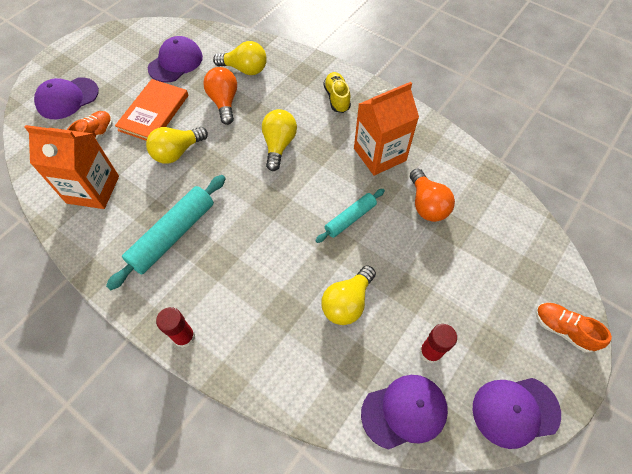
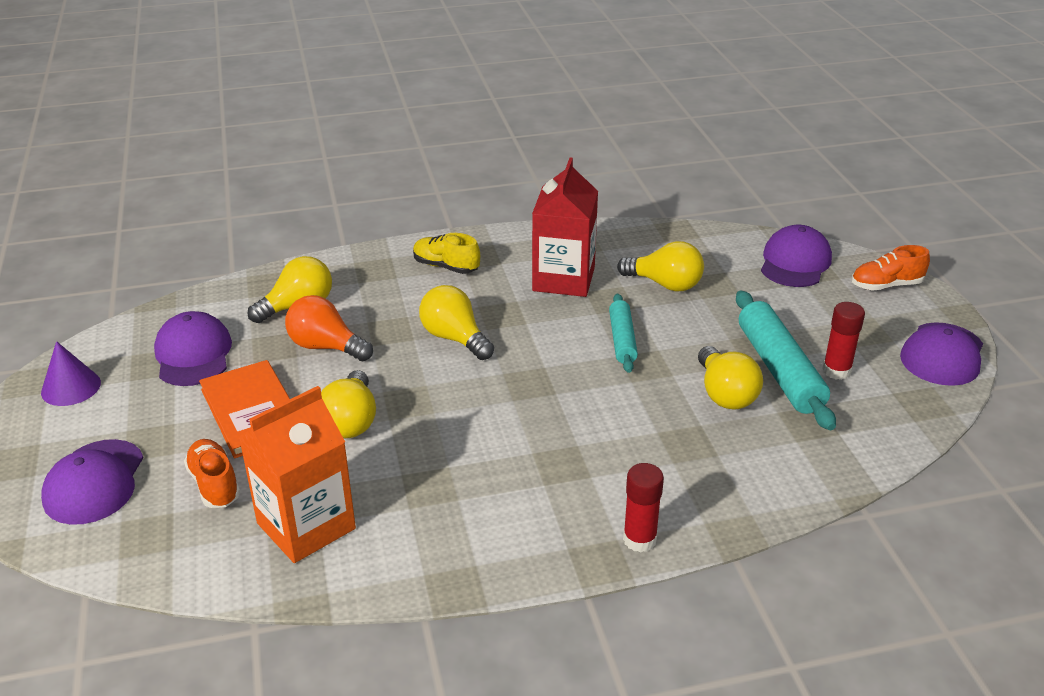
camera: 50 degrees left, 25 degrees down
(119, 43) = (71, 387): none -> purple cone
(173, 235) = (478, 483): turquoise rolling pin -> turquoise rolling pin (779, 369)
(379, 154) = (563, 279): orange carton -> red carton
(404, 411) = (885, 420): purple cap -> purple cap (795, 262)
(427, 204) = (665, 284): orange light bulb -> yellow light bulb

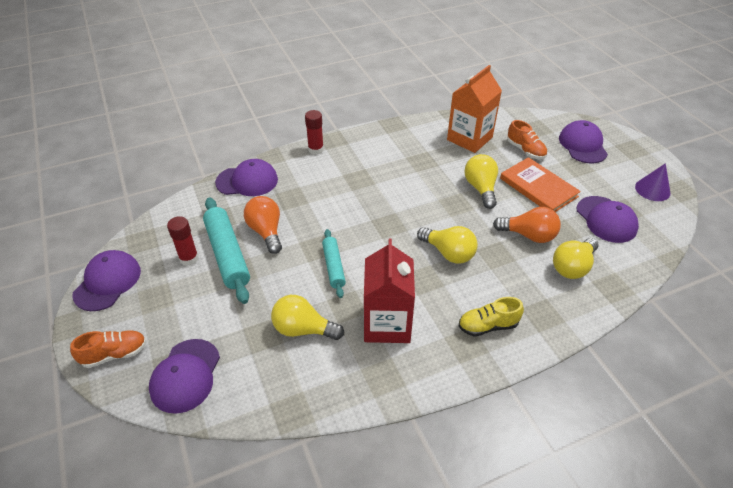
camera: 170 degrees right, 10 degrees up
(446, 266) = (488, 326): yellow shoe -> yellow shoe turned 150 degrees clockwise
(725, 394) = (266, 231): yellow light bulb -> orange light bulb
(774, 484) = (247, 181): none -> purple cap

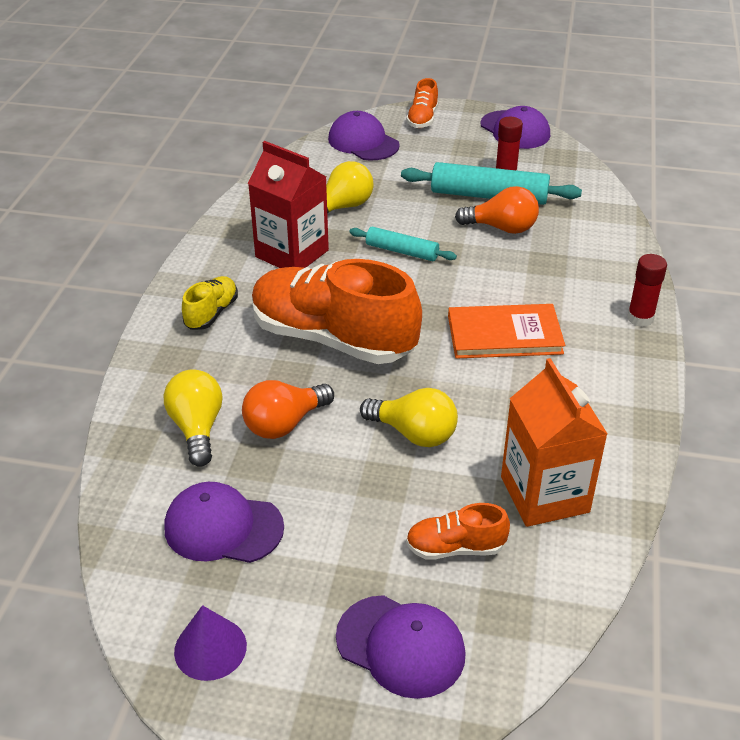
camera: 125 degrees right, 5 degrees down
(247, 181) = (611, 242): purple cap -> none
(448, 253) = (332, 339): yellow light bulb -> orange shoe
(538, 187) = (357, 499): orange book -> orange book (504, 335)

